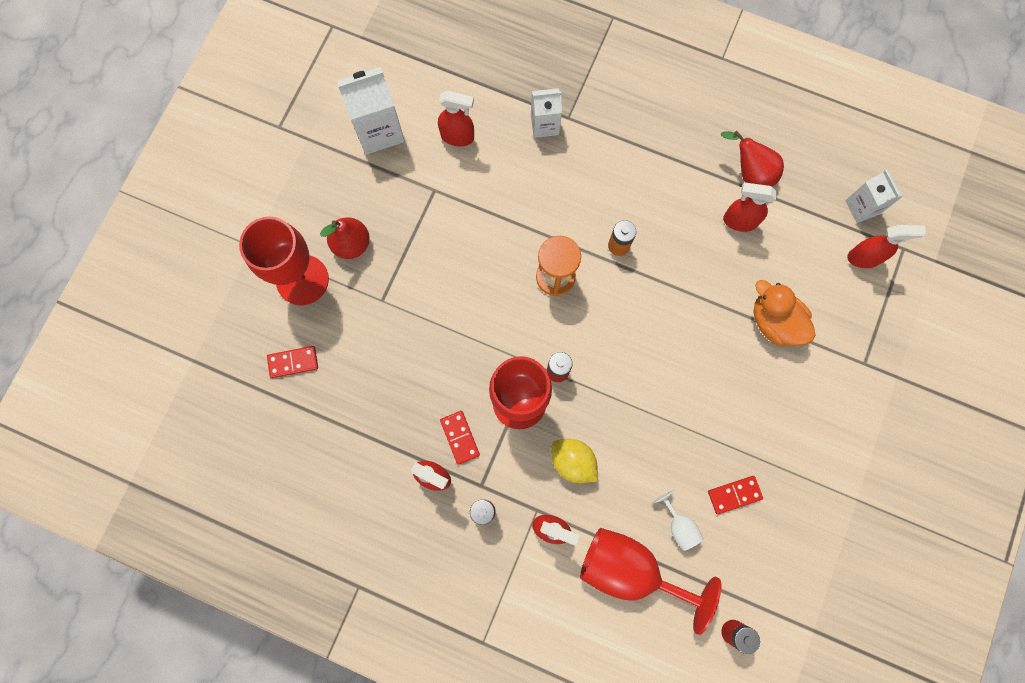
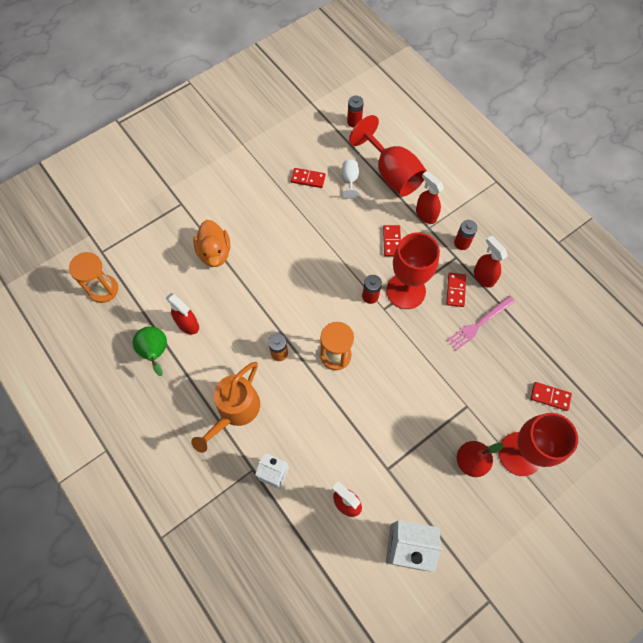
camera: 150 degrees left, 10 degrees down
(411, 408) = (479, 324): none -> pink fork
(573, 462) = (392, 241): yellow lemon -> red domino
(624, 160) = (234, 411): none -> orange watering can
(750, 173) = (155, 352): red pear -> green pear
(862, 207) = (103, 289): white carton -> orange hourglass
(864, 258) = (130, 259): red spray bottle -> none

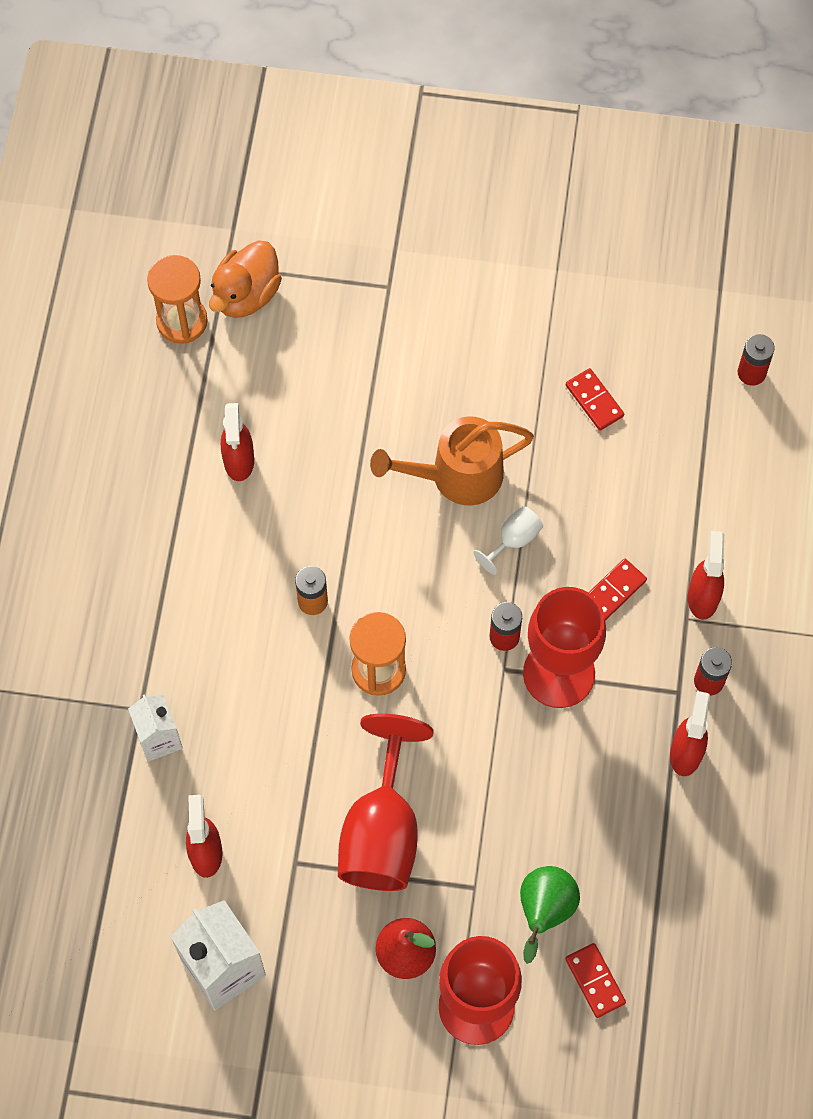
camera: 45 degrees right, 0 degrees up
(155, 352) = (167, 461): green pear -> green pear (544, 911)
(215, 253) = (365, 395): orange duck -> orange duck (246, 295)
(234, 411) = (188, 622): orange watering can -> orange watering can (456, 476)
(350, 180) = (651, 454): white goblet -> white goblet (514, 540)
(392, 174) = (721, 497): red goblet -> red goblet (382, 831)
(455, 290) = (627, 735): red domino -> none
(479, 324) = (608, 806): pink fork -> none

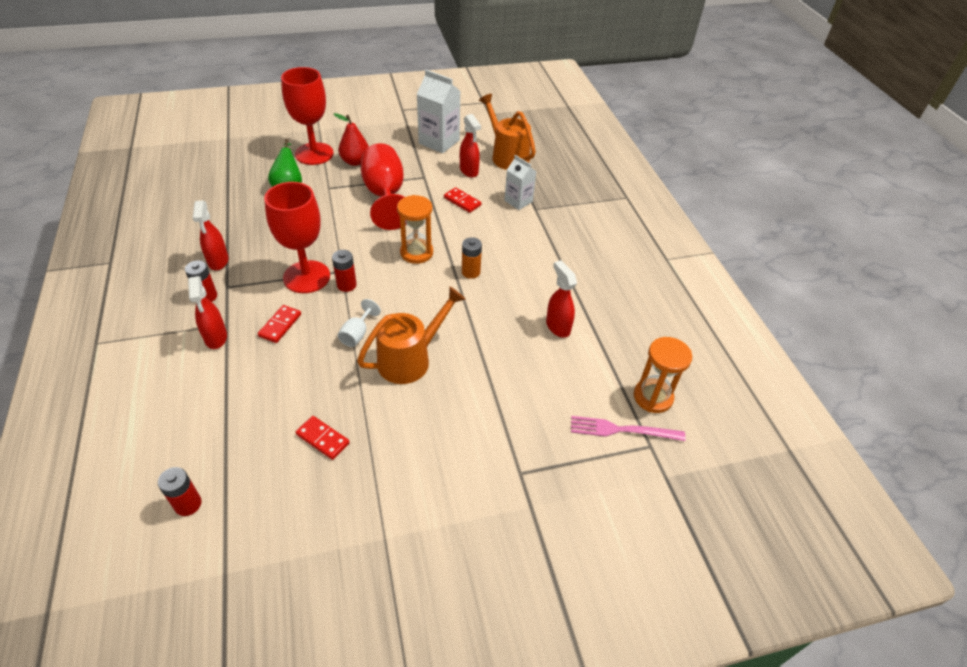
camera: 155 degrees right, 20 degrees down
(113, 876) = (506, 156): none -> orange watering can
(246, 295) = (622, 430): orange duck -> pink fork
(595, 981) = (256, 172): red domino -> red domino (462, 201)

